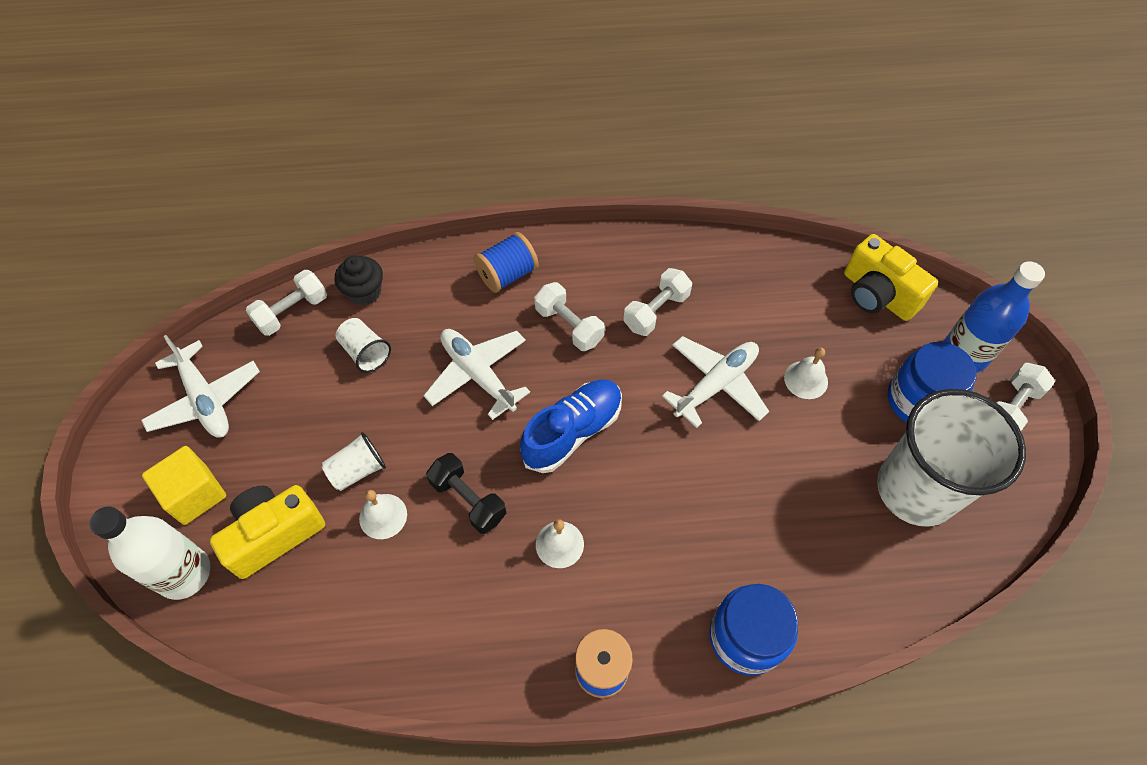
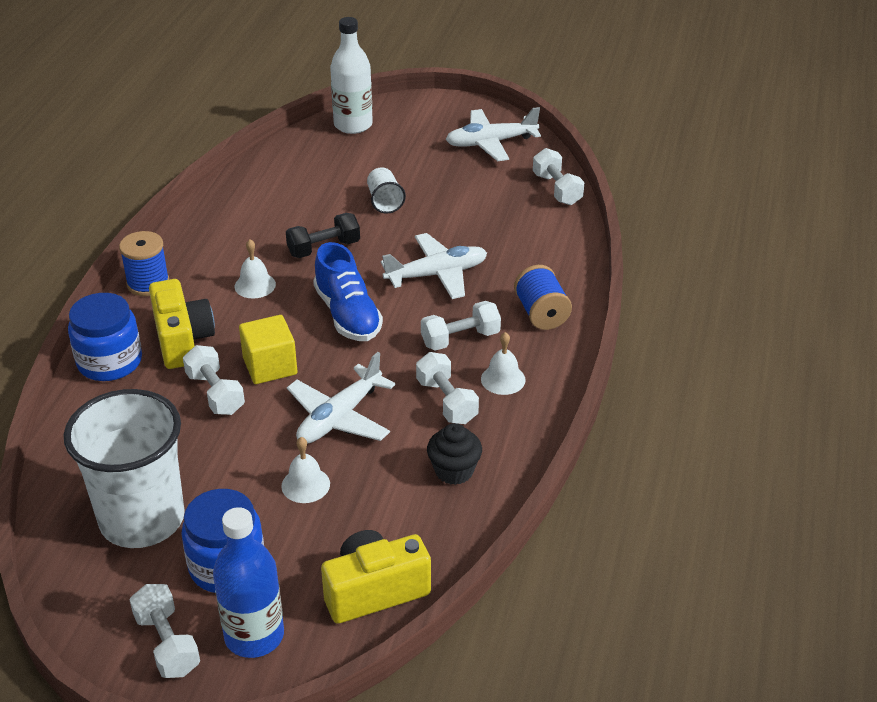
camera: 110 degrees right, 20 degrees down
(195, 494) = (411, 133): yellow cube -> yellow cube (270, 366)
(274, 534) = (357, 161): yellow camera -> yellow camera (182, 340)
(364, 292) = (560, 228): black cupcake -> black cupcake (454, 471)
(365, 352) = (494, 220): white cup -> none
(383, 516) = (338, 207): white bell -> white bell (503, 379)
(716, 384) = (339, 417): white plane -> white plane turned 60 degrees clockwise
(738, 504) = (215, 393): none -> white dumbbell

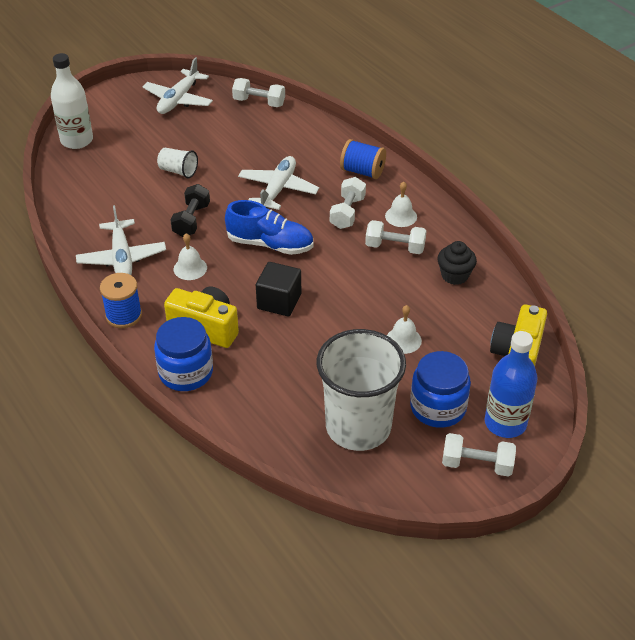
camera: 50 degrees left, 5 degrees up
(215, 393) = (277, 338): white dumbbell -> none
(270, 366) = (279, 301): yellow cube -> black cube
(339, 417) = (360, 296): white plane -> white plane (122, 258)

